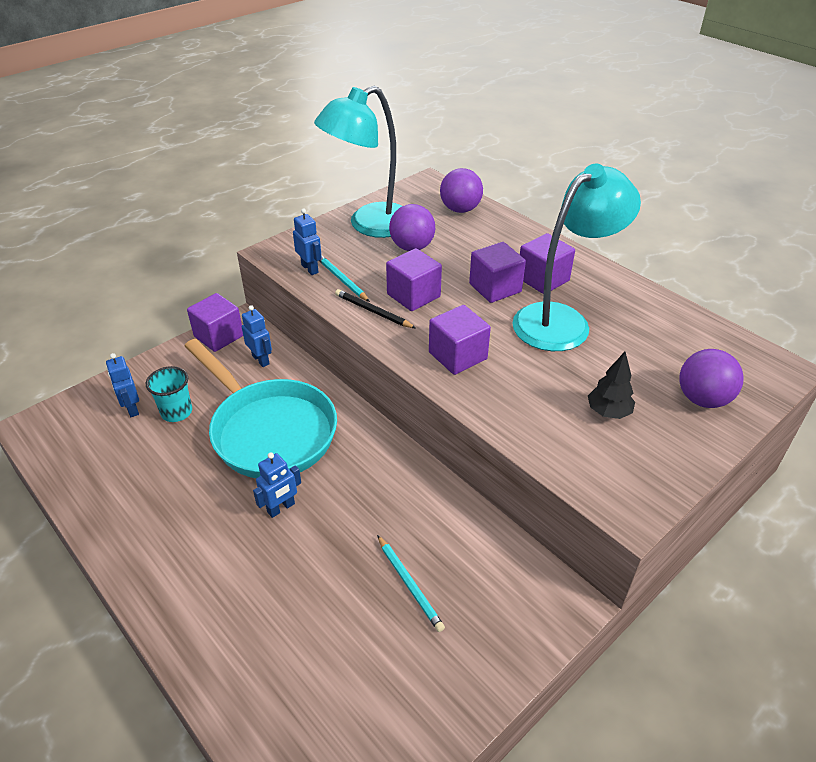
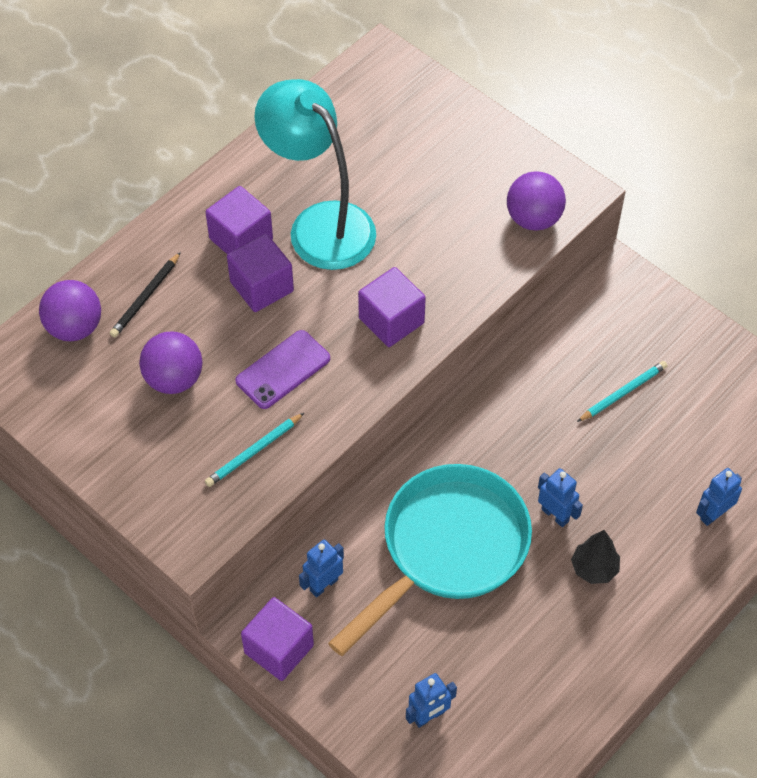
camera: 95 degrees left, 15 degrees up
(176, 412) = (429, 660): turquoise cup -> none
(310, 268) = (230, 493): blue robot -> blue robot (713, 514)
(369, 225) = (118, 435): turquoise lamp -> none
(373, 311) = (318, 409): black pencil -> black pencil (146, 297)
(413, 295) = (283, 370): purple cube -> purple phone
(608, 412) = (461, 196): black tree -> black tree (594, 568)
(702, 399) = (433, 122): purple ball -> purple ball (533, 219)

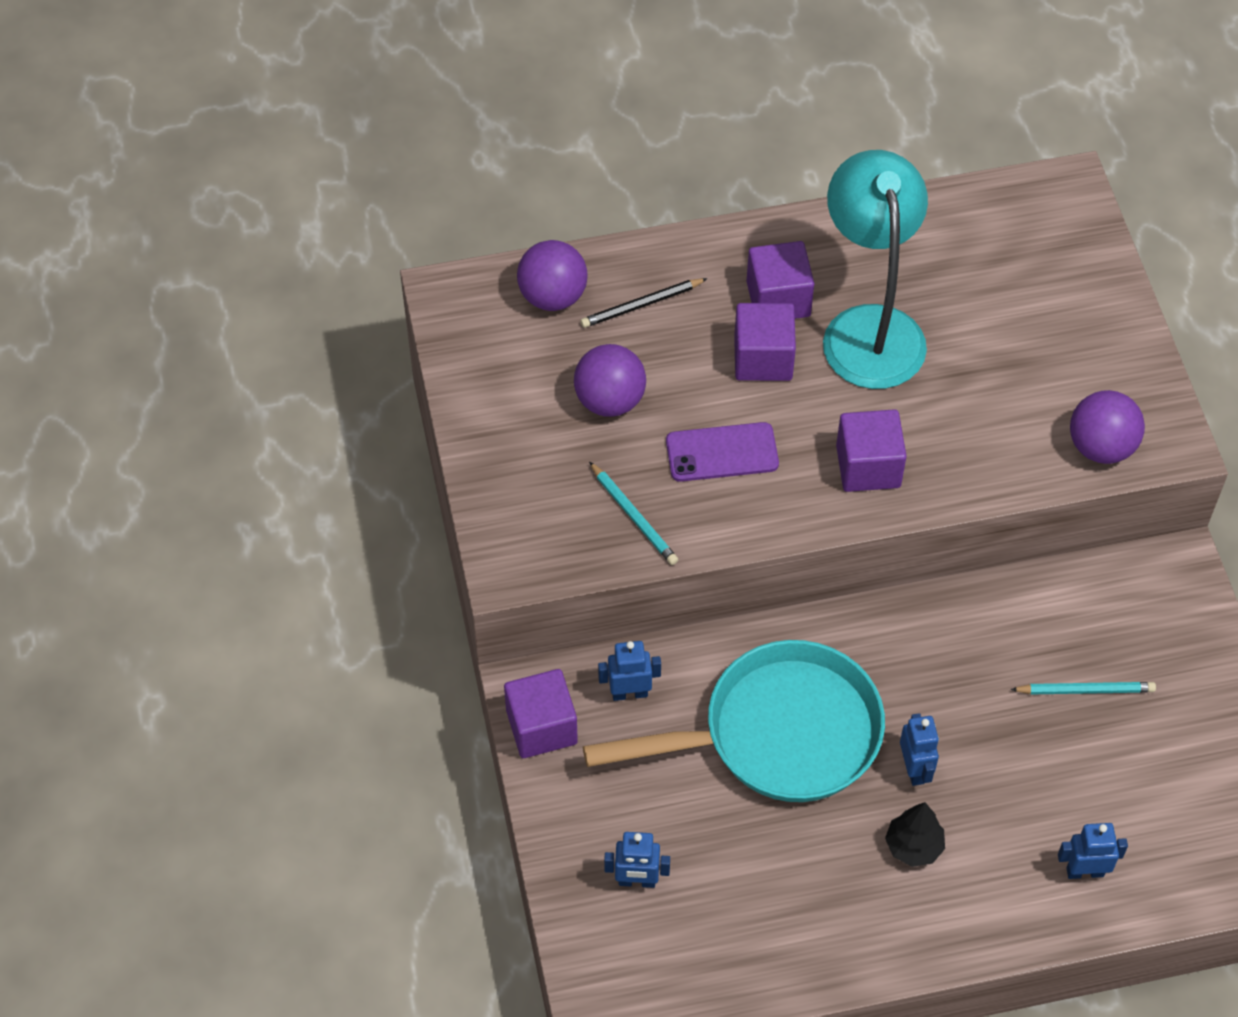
camera: 35 degrees right, 0 degrees up
(254, 452) = (634, 516): turquoise pencil -> turquoise pencil turned 120 degrees counterclockwise

